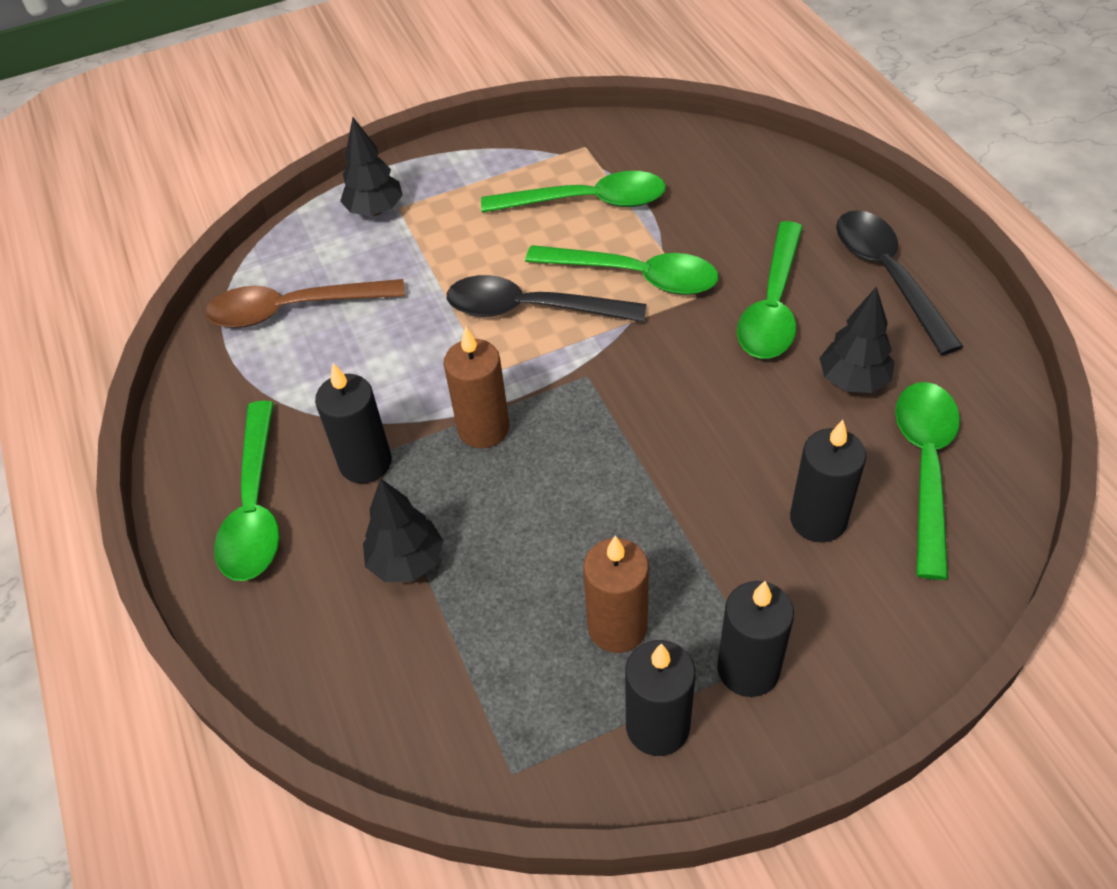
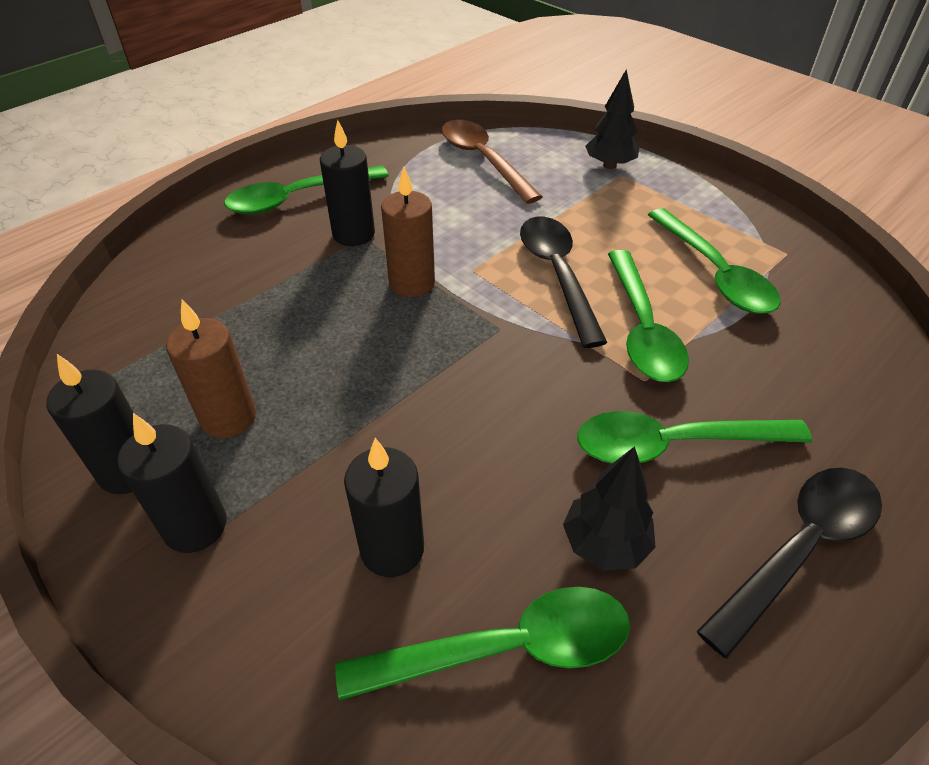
camera: 65 degrees right, 5 degrees down
(407, 562) = (268, 280): black tree -> none

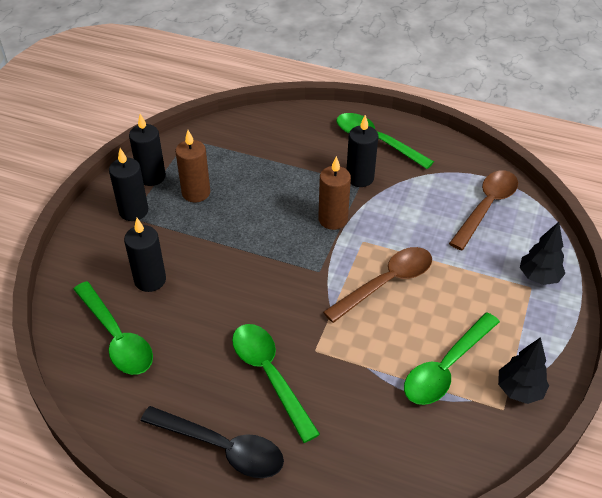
camera: 65 degrees right, 0 degrees up
(557, 275) = (386, 283): black spoon -> brown spoon
(605, 544) = (187, 360): black tree -> black tree (519, 390)
(642, 329) = (360, 339): green spoon -> none

